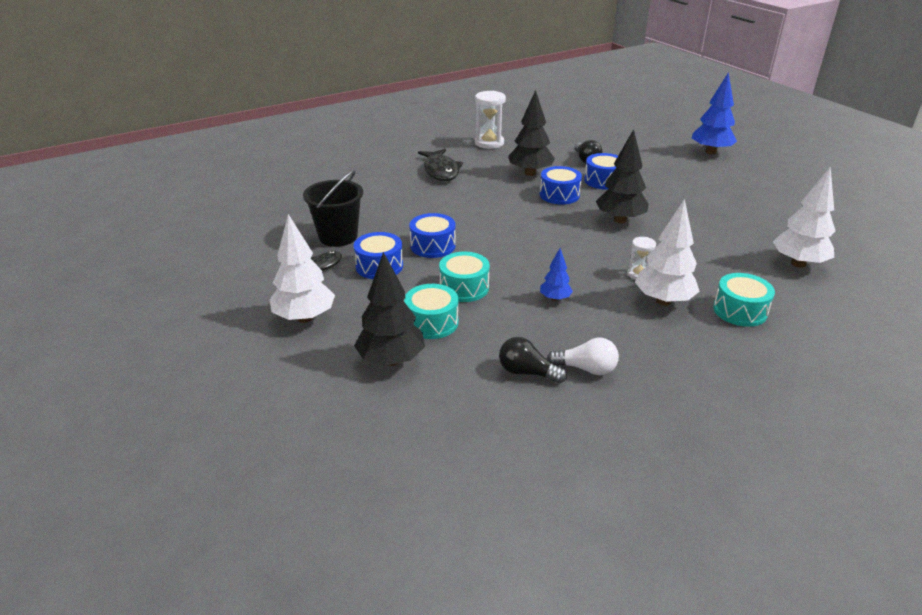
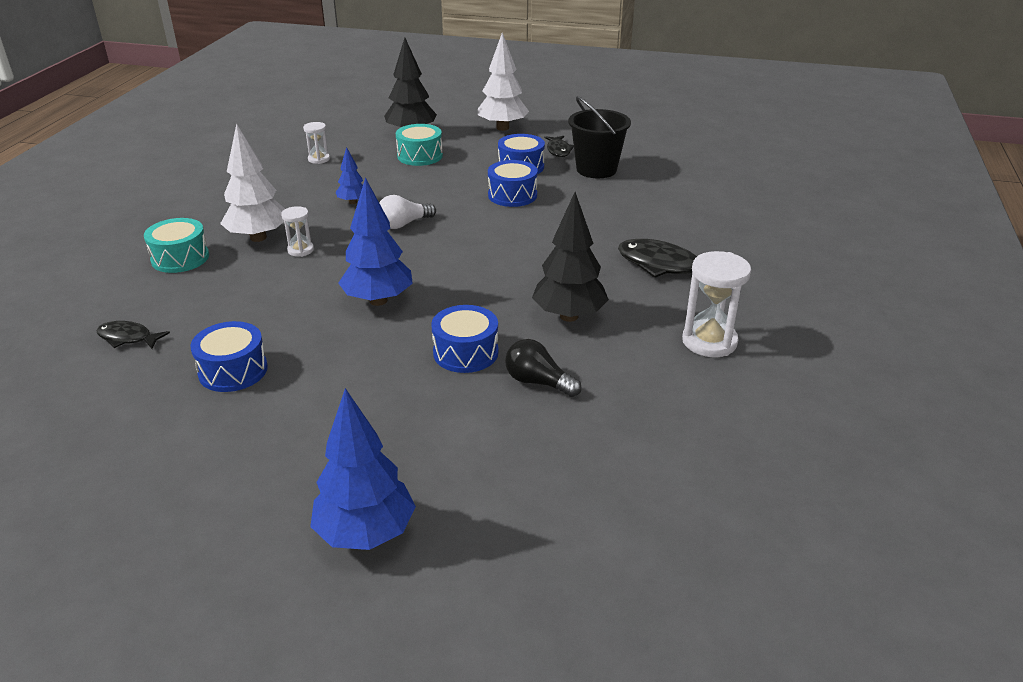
camera: 135 degrees right, 0 degrees up
(464, 287) = (433, 181): turquoise drum -> none
(527, 372) = (319, 159): black light bulb -> white hourglass
(559, 195) = (487, 301): blue drum -> blue drum (233, 370)
(586, 369) = (281, 175): white light bulb -> white light bulb (403, 224)
(620, 220) = (378, 300): black tree -> blue tree
(798, 263) = (128, 338): white tree -> black fish

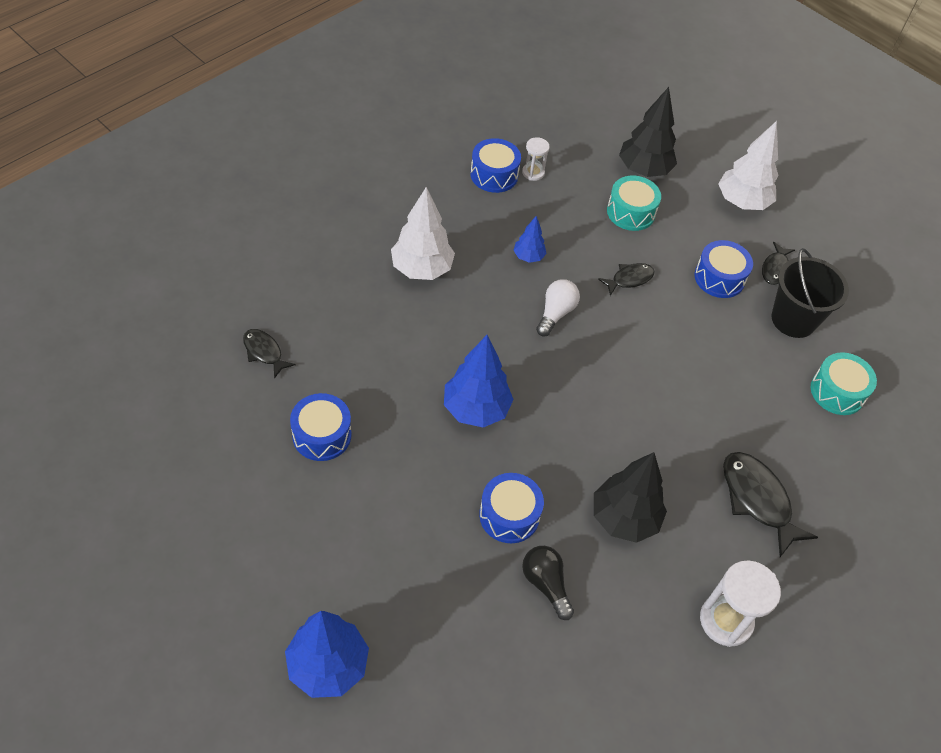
camera: 25 degrees right, 20 degrees up
(180, 258) = (346, 266): turquoise drum -> turquoise drum (837, 392)
(300, 250) = (448, 305): white hourglass -> none
(403, 224) = (555, 313): white light bulb -> white light bulb turned 120 degrees clockwise
(450, 188) = (629, 279): none -> black fish
(512, 195) = (682, 320): blue drum -> blue drum (494, 175)

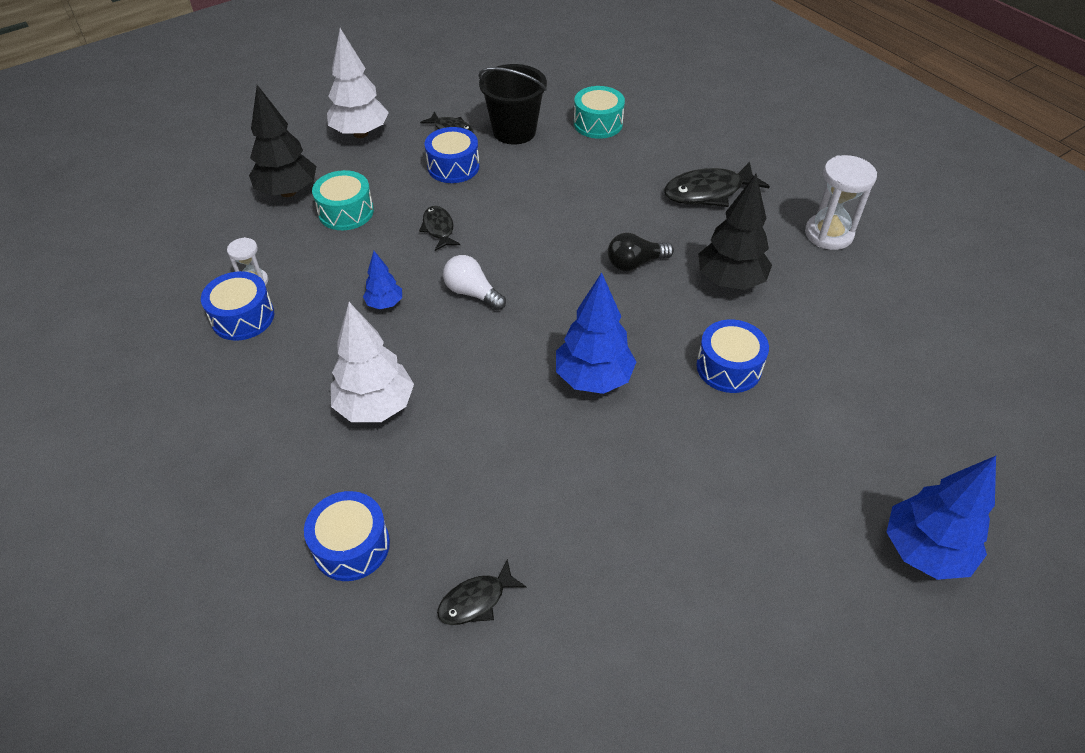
camera: 75 degrees left, 5 degrees down
(322, 435) = (618, 537): blue drum -> blue drum (351, 546)
(546, 584) = (805, 349): black light bulb -> black light bulb (635, 263)

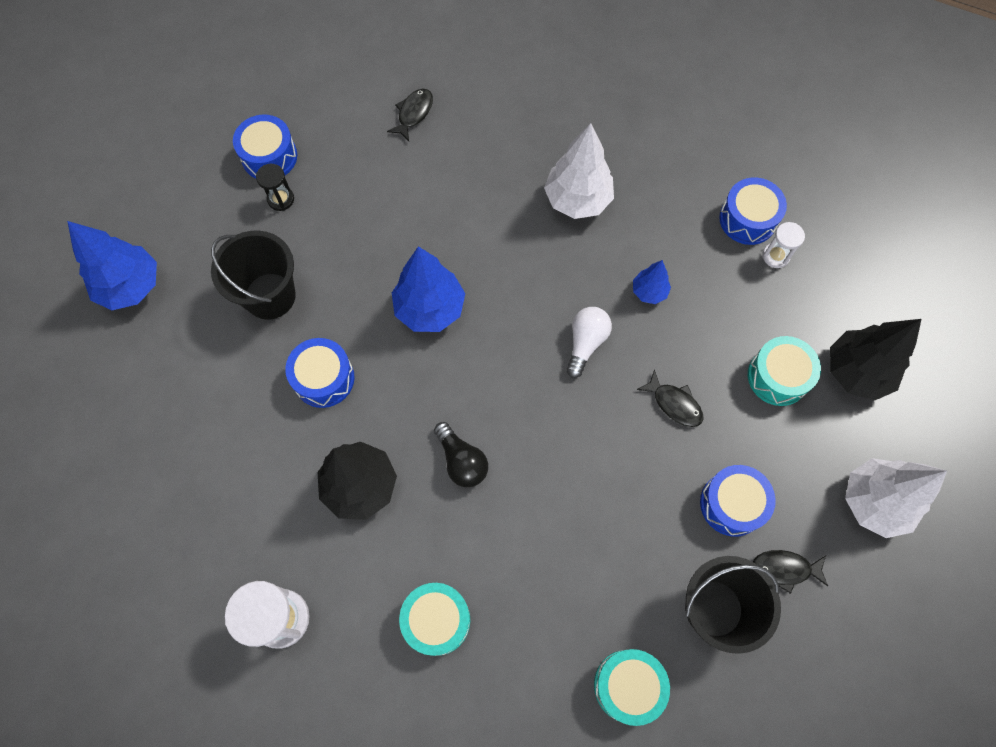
camera: 150 degrees right, 20 degrees up
(351, 546) = (513, 105): blue drum -> blue drum (269, 156)
(472, 293) = (586, 343): white light bulb -> white light bulb turned 75 degrees counterclockwise
(635, 263) = (461, 461): black light bulb -> black light bulb turned 105 degrees clockwise
(702, 570) = (281, 199): none -> black hourglass
(708, 192) = (436, 620): black fish -> turquoise drum
(756, 464) = (270, 296): none -> black bucket

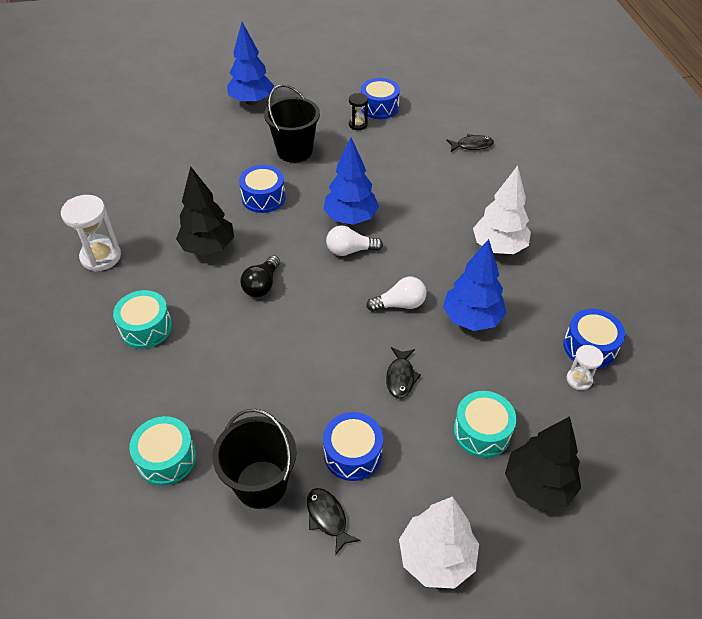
camera: 55 degrees right, 20 degrees down
(477, 341) = (350, 250): none -> white light bulb
(649, 292) = (471, 319): blue tree -> blue tree, size x1.88

